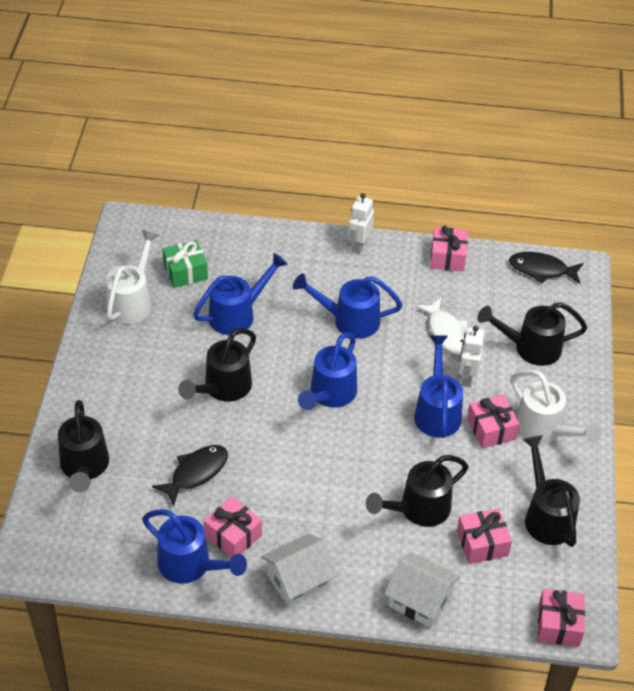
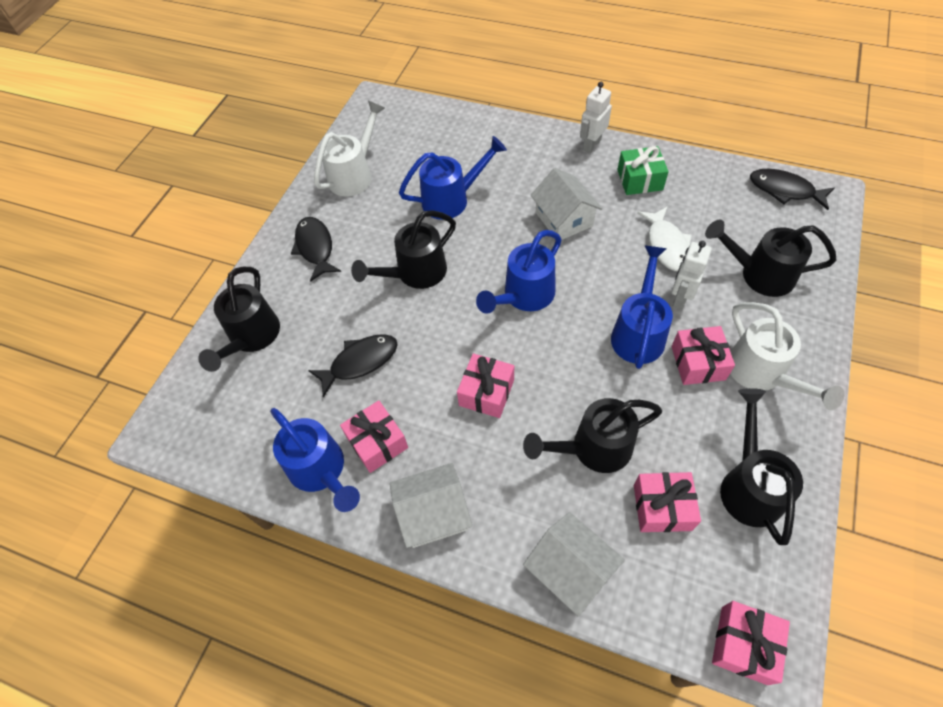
camera: 20 degrees right, 10 degrees up
(117, 377) = (315, 248): none -> black fish
(185, 272) = (414, 152): green gift -> green gift (639, 180)
(349, 320) = (564, 219): blue watering can -> white house
(448, 257) = (682, 166): pink gift -> pink gift (486, 392)

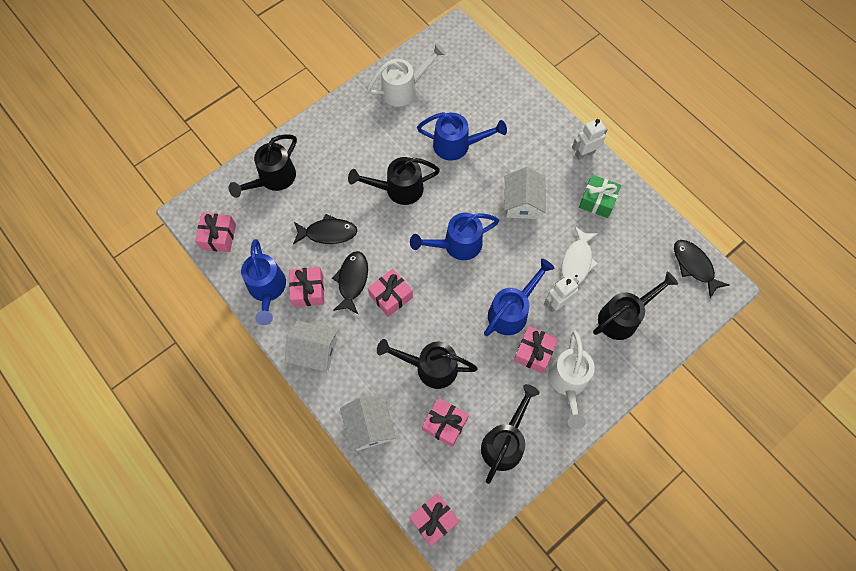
camera: 25 degrees right, 10 degrees up
(215, 441) = (218, 237): none -> pink gift
(315, 248) = (346, 134): black fish -> black fish (352, 280)
(759, 274) = (623, 317): black watering can -> black watering can turned 105 degrees clockwise

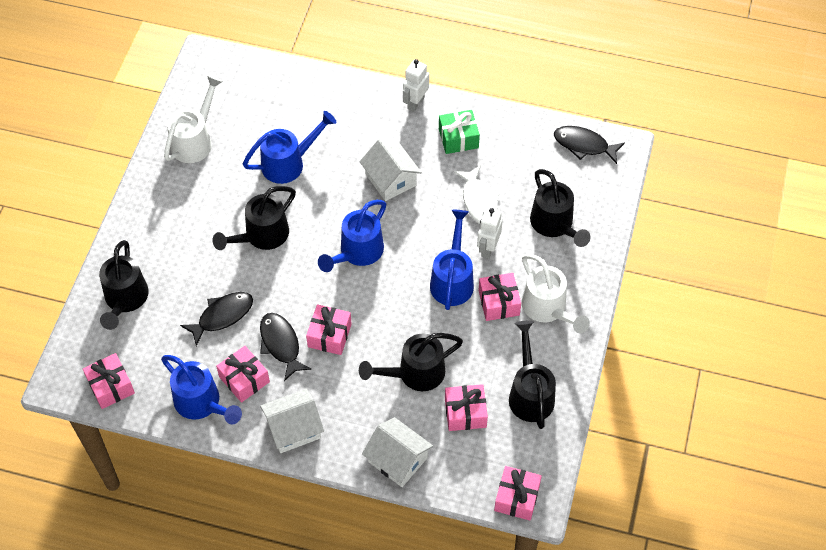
camera: 35 degrees left, 10 degrees down
(623, 317) = (554, 225): black watering can -> black watering can turned 135 degrees clockwise

